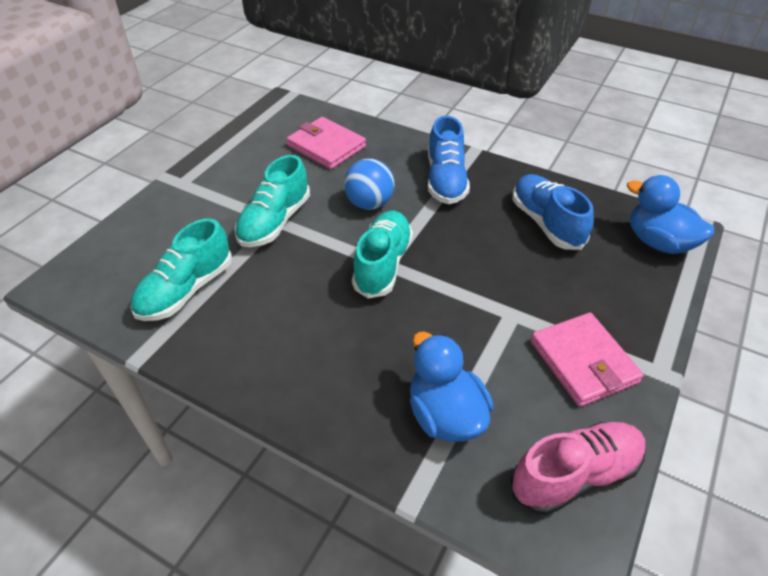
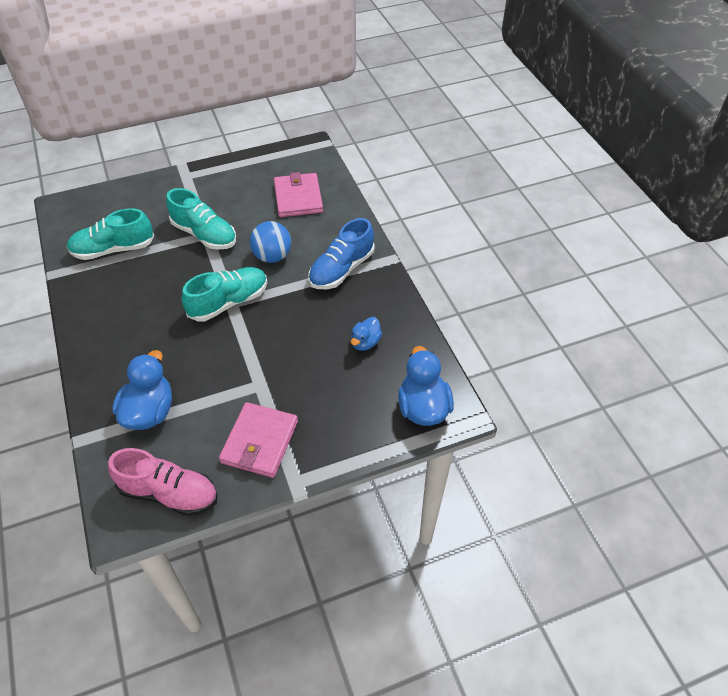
camera: 40 degrees right, 5 degrees up
(274, 222) = (204, 235): turquoise shoe -> turquoise shoe turned 120 degrees counterclockwise
(546, 223) = (365, 342): blue shoe -> blue duck

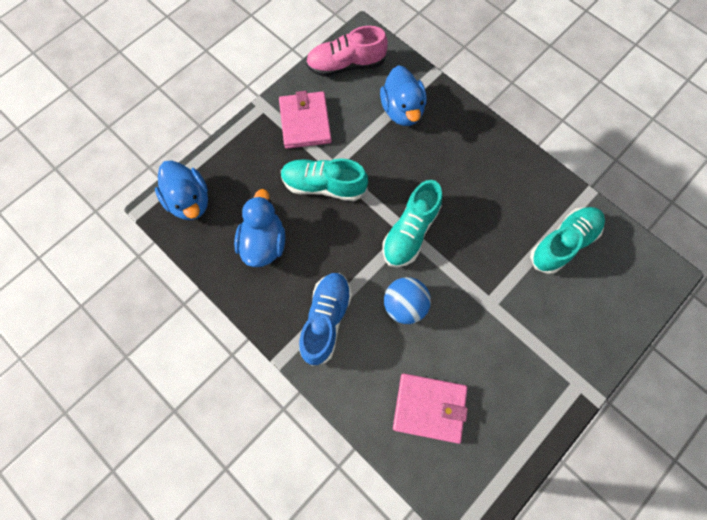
camera: 155 degrees right, 20 degrees up
(204, 235) = (491, 303): turquoise shoe -> turquoise shoe (323, 185)
(298, 198) = (429, 408): pink wallet -> pink wallet turned 45 degrees counterclockwise
(365, 342) = (264, 243): blue duck -> blue duck, size x1.72

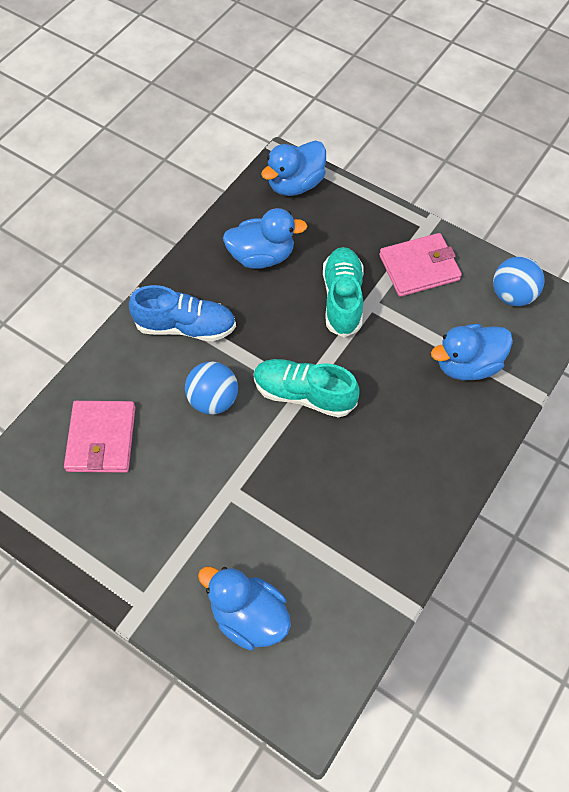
camera: 80 degrees right, 10 degrees down
(346, 65) = (512, 295): pink shoe -> blue ball
(563, 243) = (325, 574): turquoise shoe -> none
(592, 303) = (248, 616): none -> blue duck

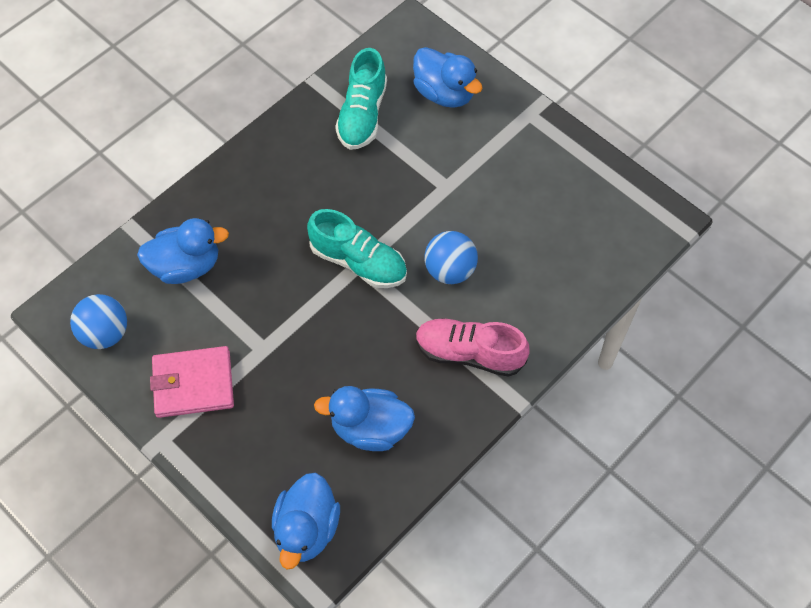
camera: 170 degrees left, 0 degrees up
(101, 438) = (563, 250): pink wallet -> none
(186, 327) = (469, 353): blue shoe -> pink shoe
(295, 184) = (306, 529): blue duck -> blue duck turned 135 degrees clockwise
(342, 299) = (291, 359): turquoise shoe -> turquoise shoe (362, 115)

